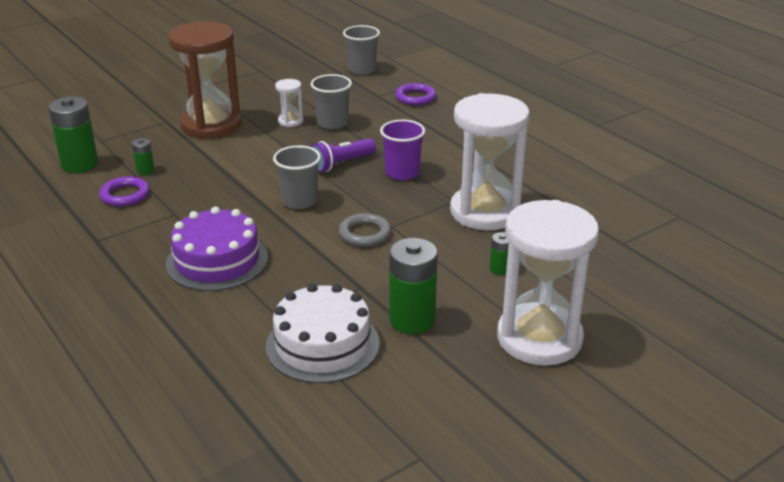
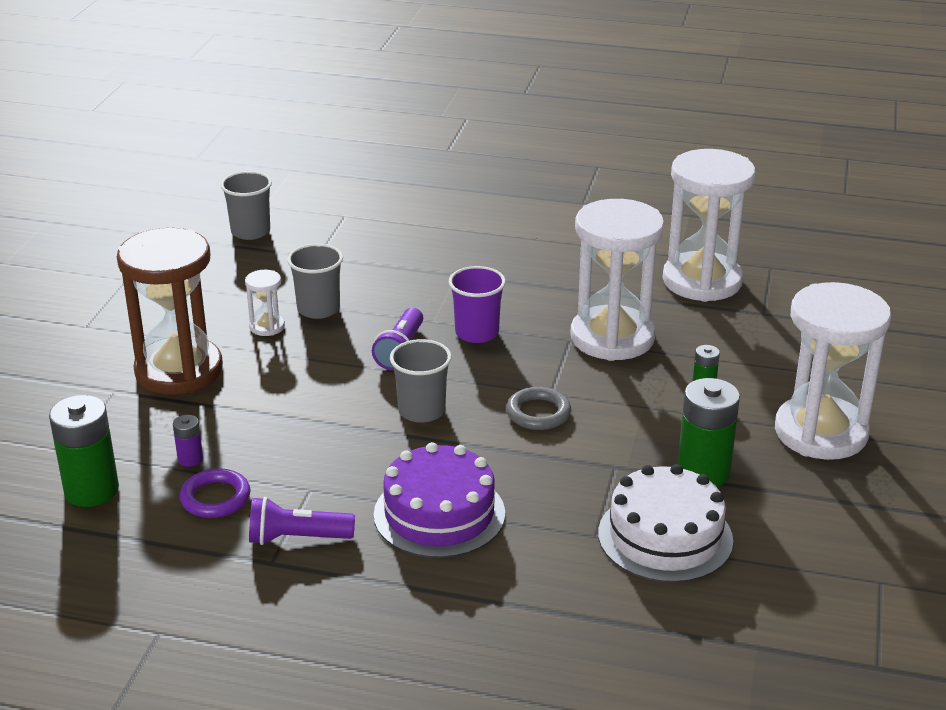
camera: 40 degrees left, 0 degrees up
(128, 235) = (297, 538): none -> purple flashlight
(145, 170) = (190, 459): green battery -> purple battery
(415, 97) = (362, 242): purple ring -> none
(608, 204) = (702, 281): none -> white hourglass

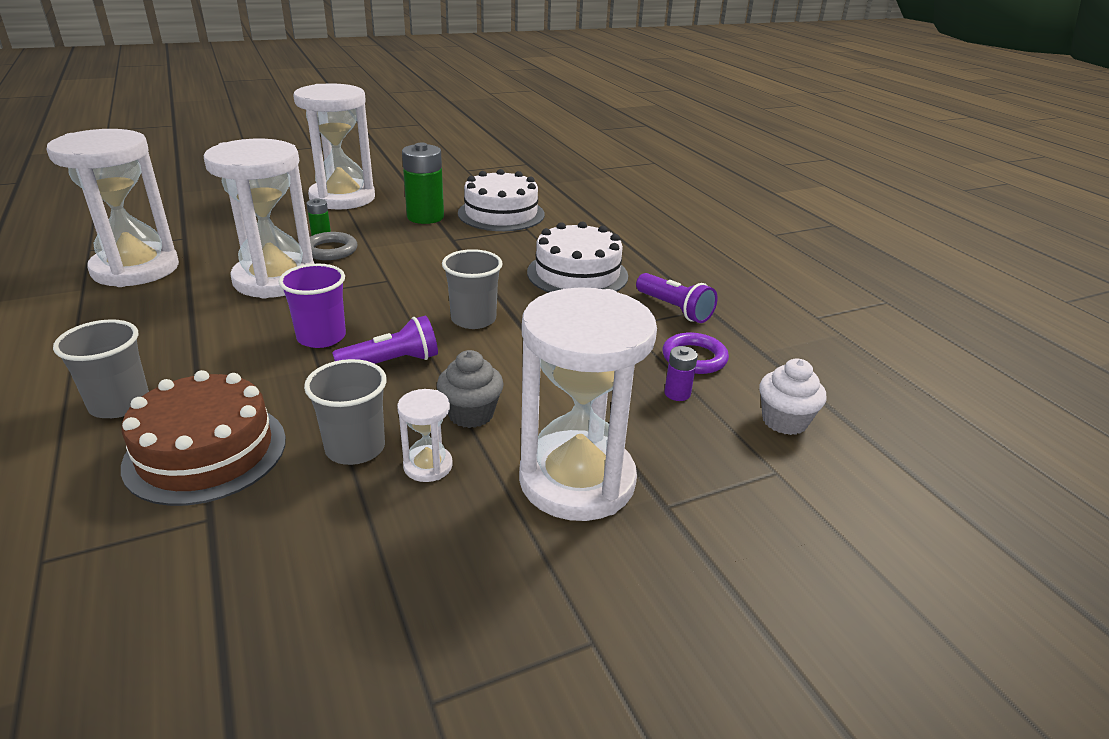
camera: 130 degrees left, 0 degrees up
(91, 490) = (784, 421): green battery -> white cupcake
(179, 371) = (577, 480): brown hourglass -> white hourglass
(250, 231) = (153, 646): grey cup -> grey cup (120, 404)
(295, 359) = (471, 414): none -> grey cupcake
(380, 265) = (206, 452): none -> brown cake
(439, 514) = (577, 274): purple cake -> white cake
(538, 413) = (420, 277): grey ring -> grey ring (330, 250)

